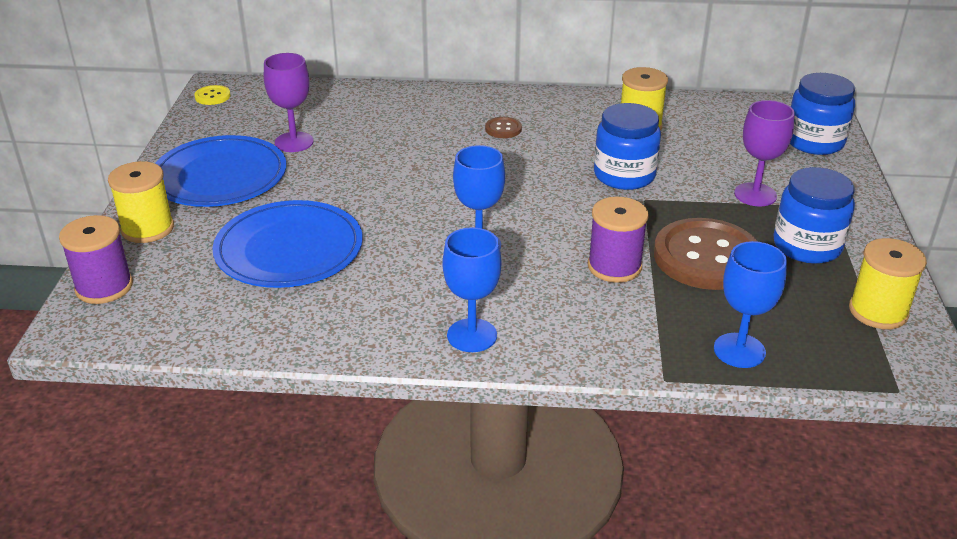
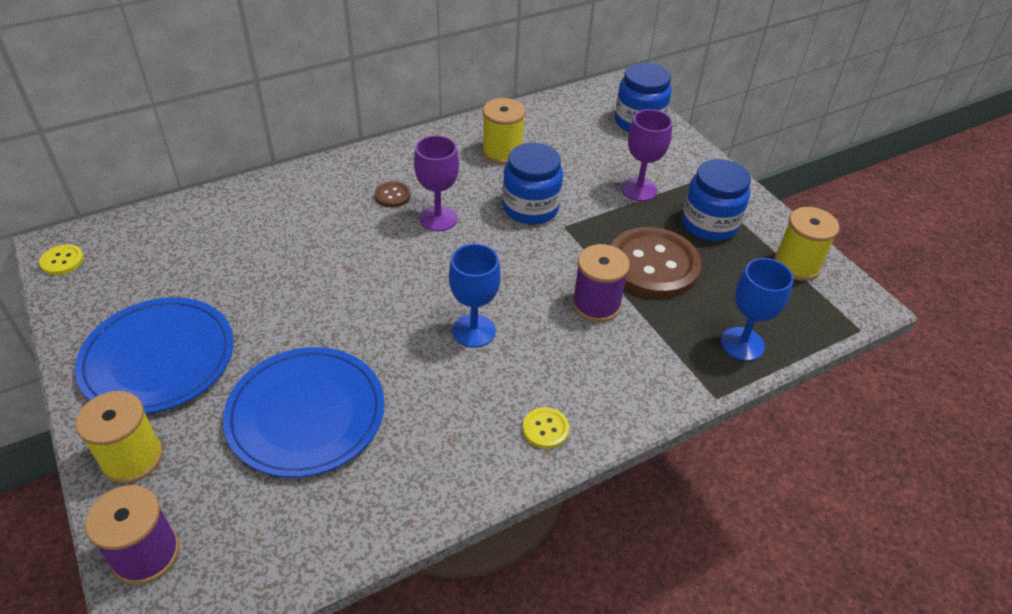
camera: 35 degrees left, 10 degrees up
(294, 142) = (203, 285): purple goblet -> purple goblet (438, 218)
(472, 335) = (545, 429): blue goblet -> yellow button

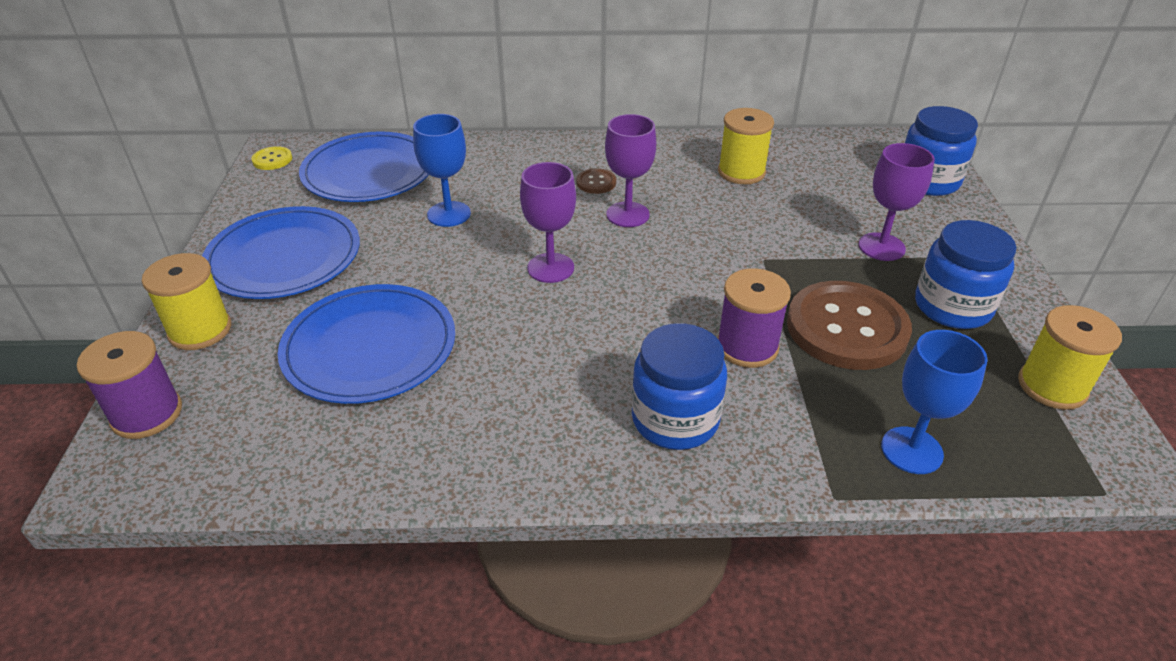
camera: 30 degrees right, 5 degrees down
(175, 245) = (369, 172): none -> blue plate
(408, 288) = (550, 268): none -> purple goblet
(474, 331) = (589, 328): blue goblet -> blue goblet (449, 214)
(530, 208) = (736, 231): blue jar -> blue jar (675, 419)
(545, 429) = (598, 452): yellow button -> none

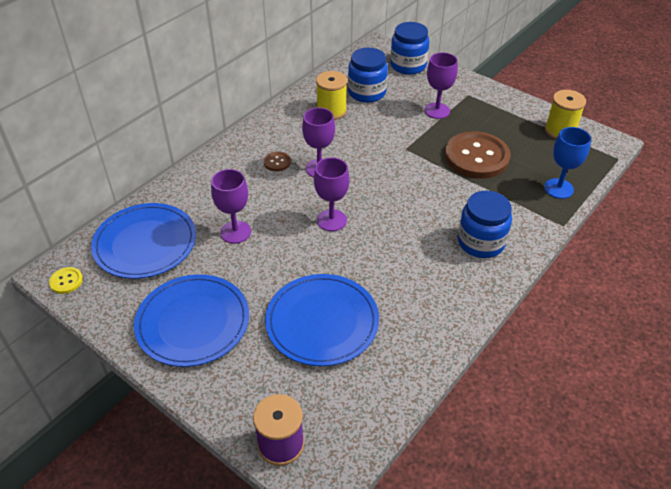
camera: 50 degrees left, 5 degrees up
(200, 330) = (225, 391): yellow spool -> none
(449, 214) = (235, 232): blue goblet -> purple goblet
(747, 347) = (458, 192): purple spool -> none
(952, 307) = (494, 120): blue jar -> blue jar (367, 93)

